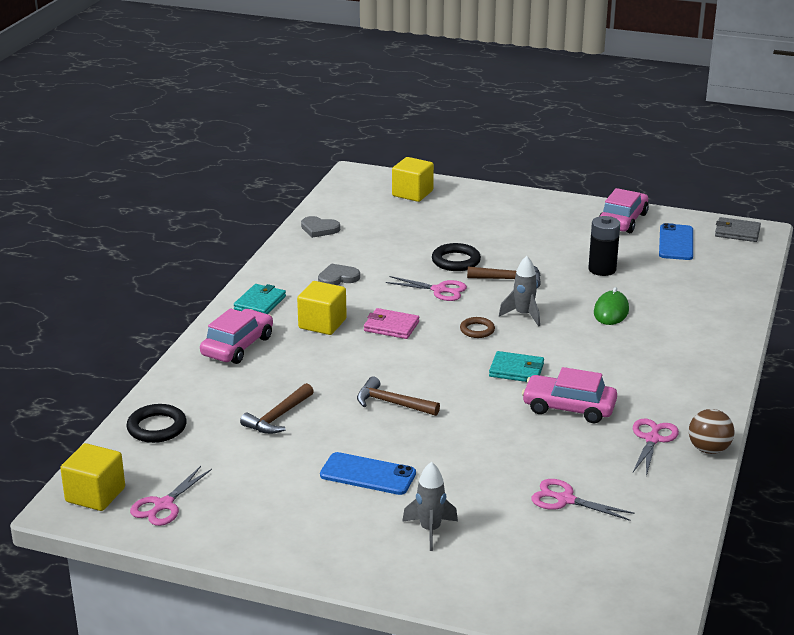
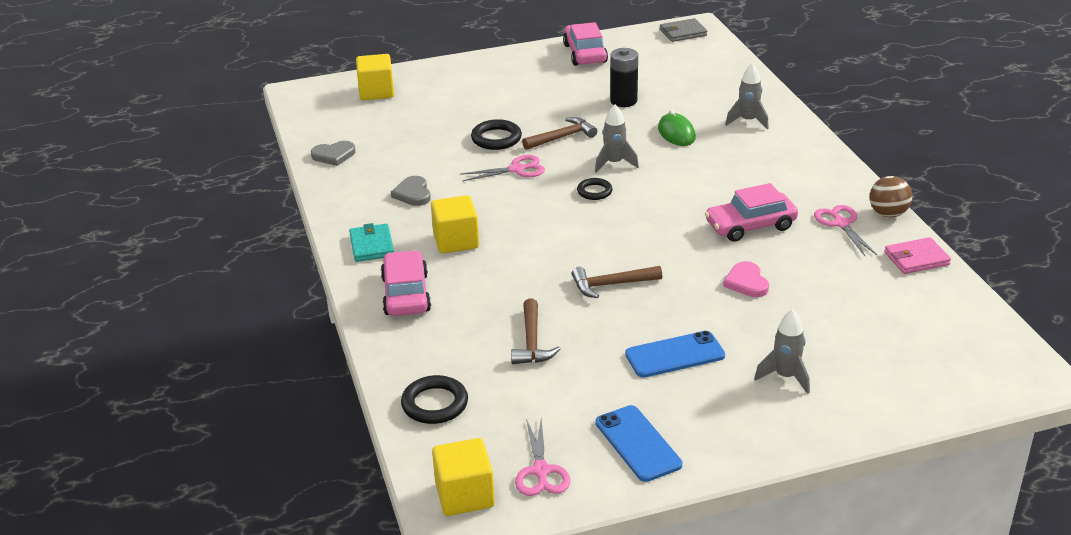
camera: 35 degrees left, 5 degrees up
(338, 278) = (413, 194): grey heart -> grey heart turned 45 degrees counterclockwise
(391, 326) = (519, 218): pink wallet -> pink wallet (916, 259)
(477, 330) = (594, 191): brown ring -> black ring
(501, 448) = (746, 282): none -> pink heart
(516, 370) = (670, 212): turquoise wallet -> none
(565, 500) = (846, 301): pink scissors -> none
(676, 242) = (649, 57): blue phone -> blue phone (638, 443)
(690, 325) = (748, 121): none -> grey rocket

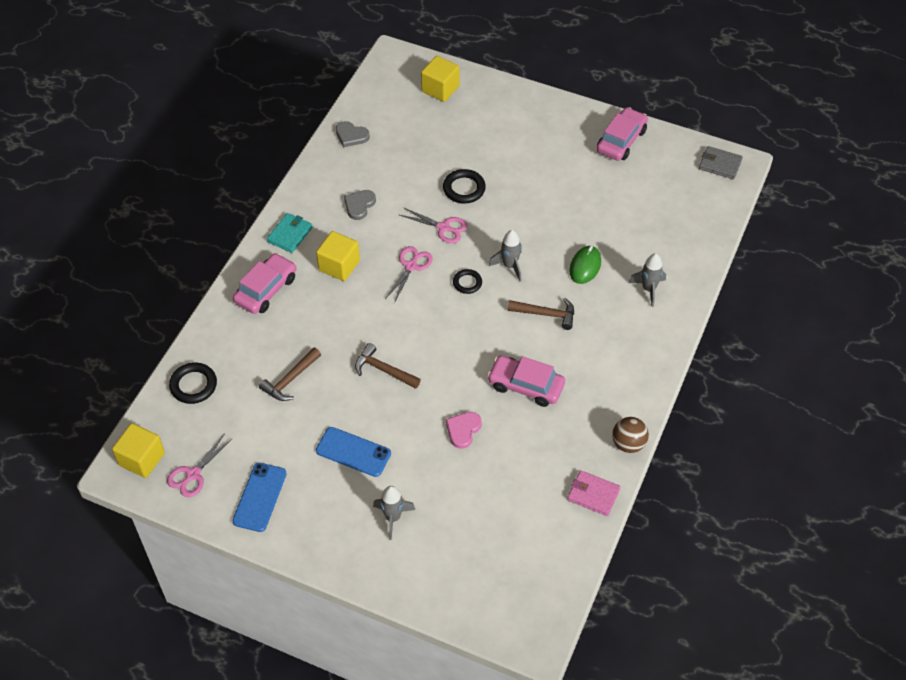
camera: 40 degrees right, 20 degrees up
(562, 137) = (506, 217): brown hammer -> brown hammer (546, 314)
(623, 101) = (589, 209): black battery -> none
(841, 224) = (585, 428): pink scissors -> pink scissors (411, 266)

